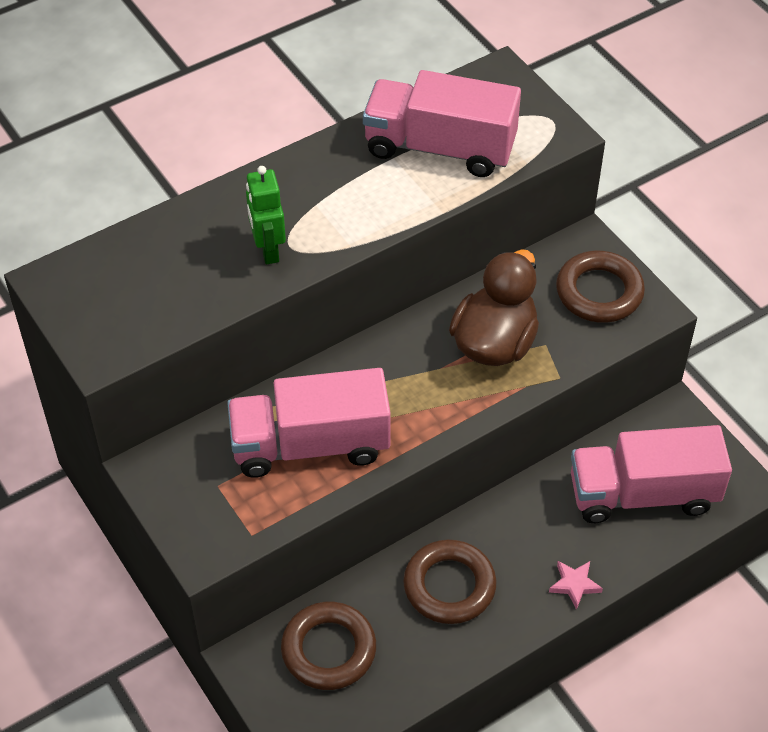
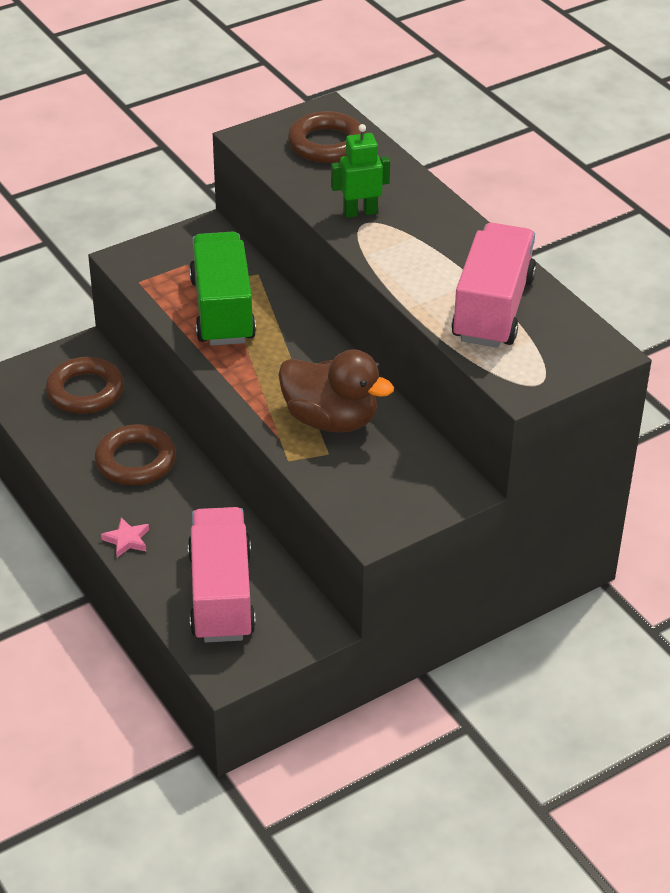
camera: 90 degrees right, 10 degrees down
(310, 445) = (222, 310): pink truck -> green truck
(599, 292) = (395, 494): brown ring -> brown ring (326, 144)

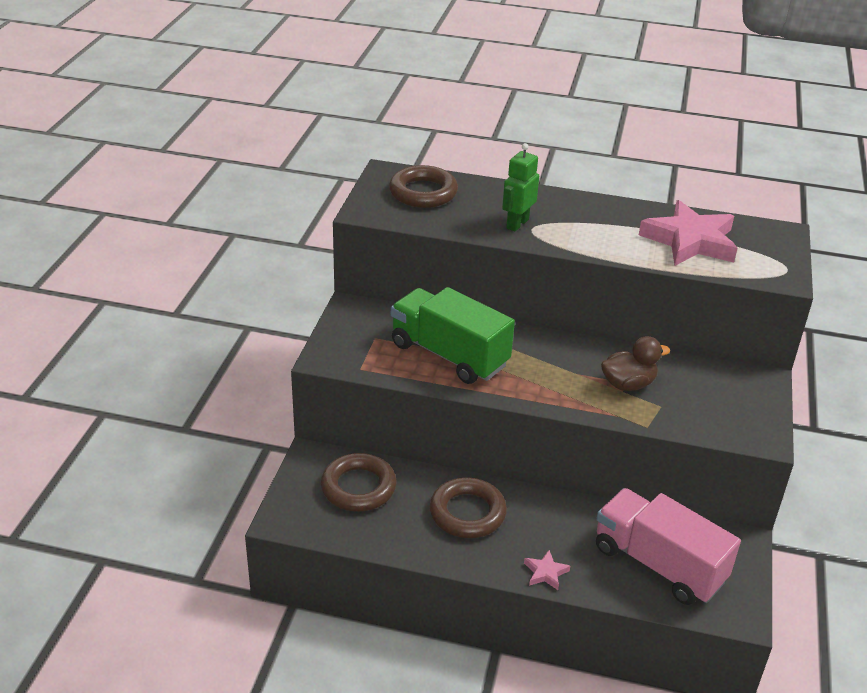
camera: 45 degrees left, 5 degrees down
(331, 420) = (628, 384): brown duck -> brown duck, size x0.66
(493, 309) = (690, 241): pink truck -> pink star

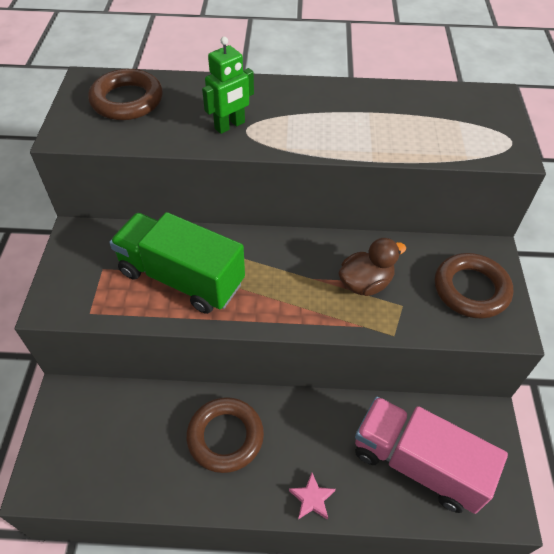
camera: 10 degrees left, 15 degrees up
(358, 487) = (113, 426): brown ring -> brown ring (471, 289)
(517, 224) = (230, 126): green robot -> green robot turned 150 degrees counterclockwise
(690, 241) = (408, 121): pink star -> none

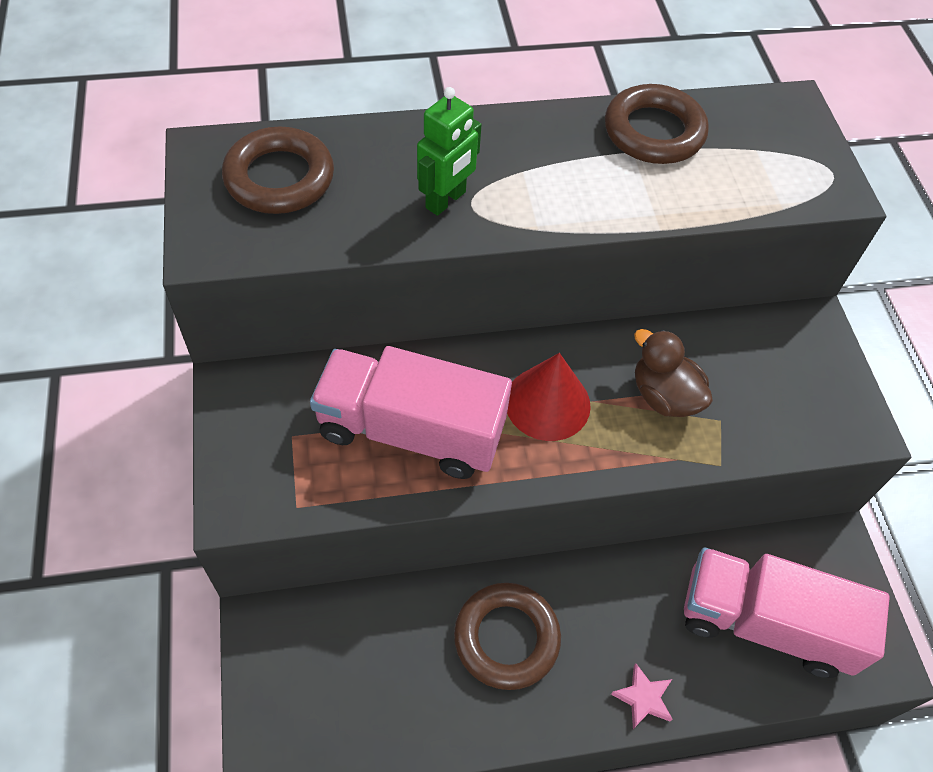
camera: 15 degrees left, 5 degrees up
(181, 278) = (411, 431): green truck -> pink truck
(281, 275) = (547, 403): none -> red cone
(365, 283) = (664, 396): brown duck -> brown duck turned 90 degrees counterclockwise
(471, 289) = (801, 382): brown ring -> brown ring (653, 132)

